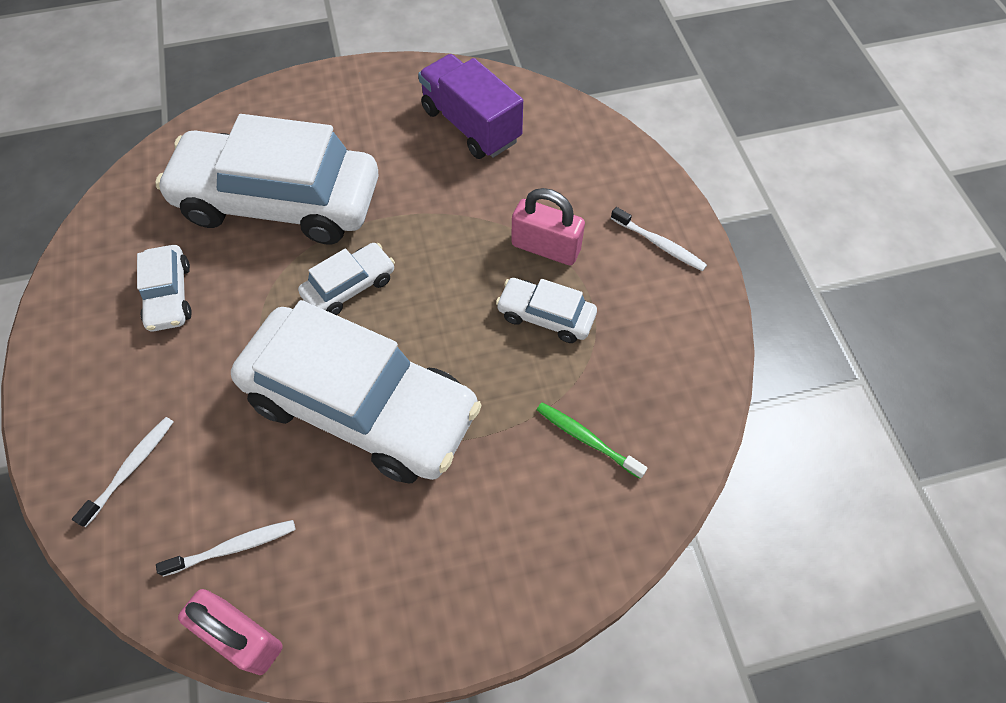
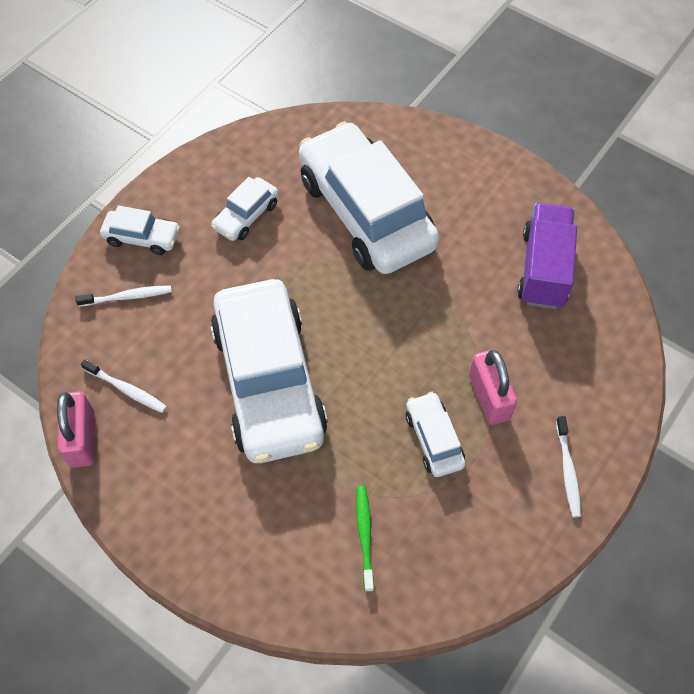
camera: 50 degrees right, 0 degrees up
(349, 286) = (343, 305): white car -> white car (142, 237)

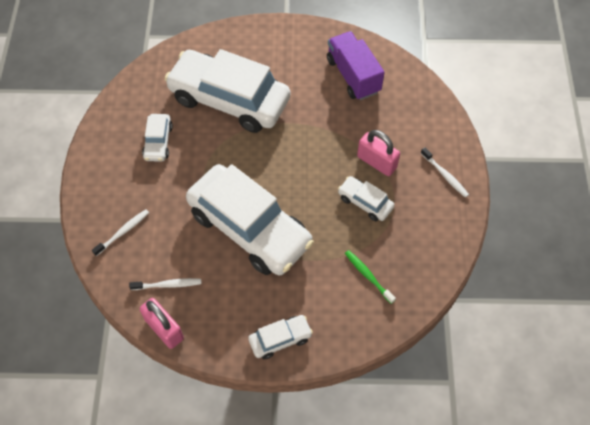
camera: 35 degrees left, 0 degrees up
(142, 237) = (102, 192): white car -> white car (280, 339)

